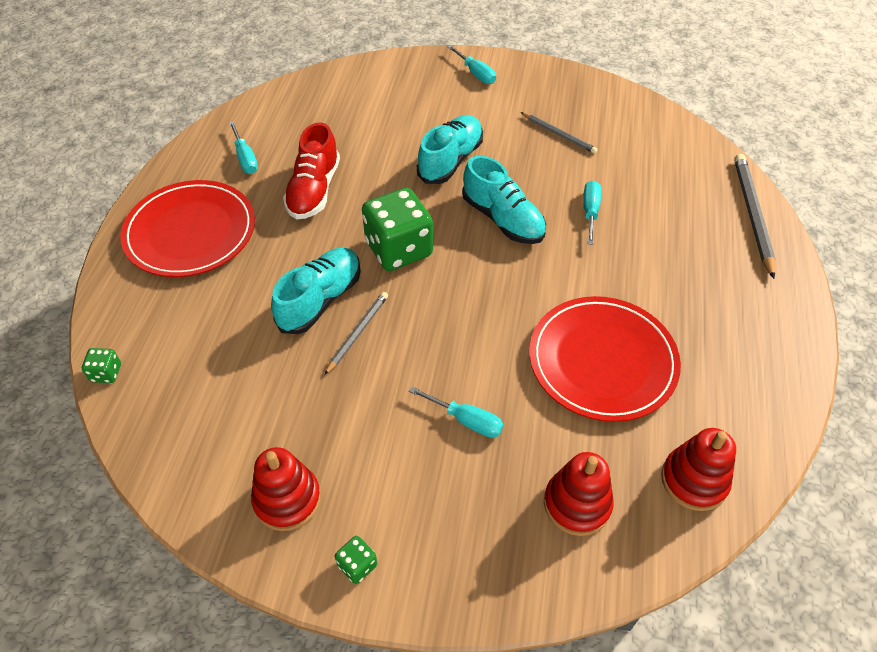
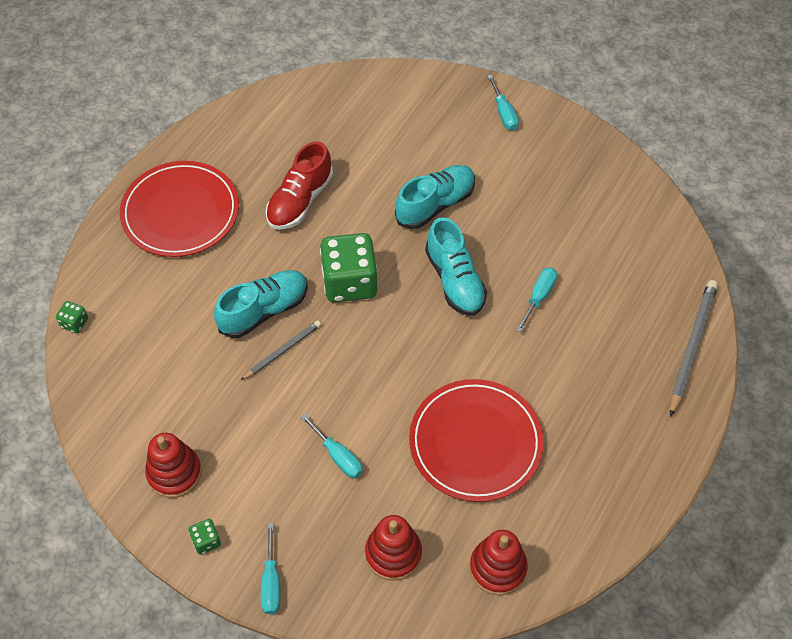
camera: 20 degrees right, 5 degrees up
(245, 158) = (252, 149): turquoise screwdriver -> turquoise screwdriver (271, 582)
(559, 134) = (551, 205): grey pencil -> none

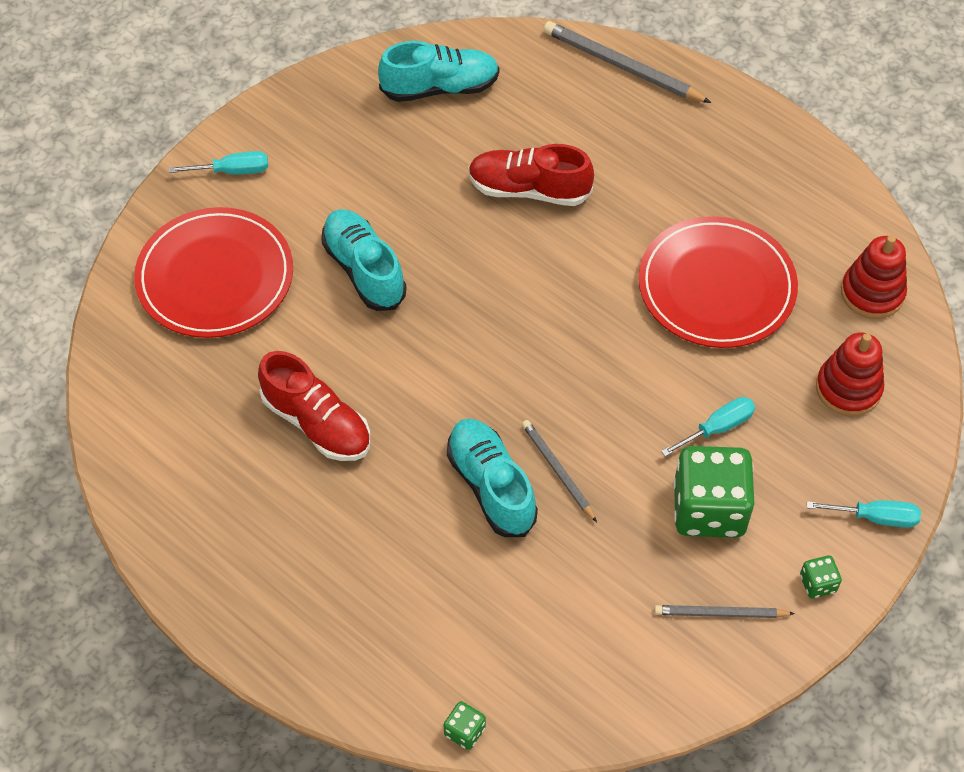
camera: 80 degrees left, 0 degrees up
(174, 473) = (720, 614): red stacking toy -> grey pencil
(180, 212) = (298, 577): red plate -> red plate (215, 277)
(349, 282) = (466, 382): green dice -> green dice (709, 509)
(455, 280) = (487, 269): turquoise shoe -> turquoise shoe (440, 88)
(539, 297) = (529, 190): turquoise screwdriver -> red shoe

